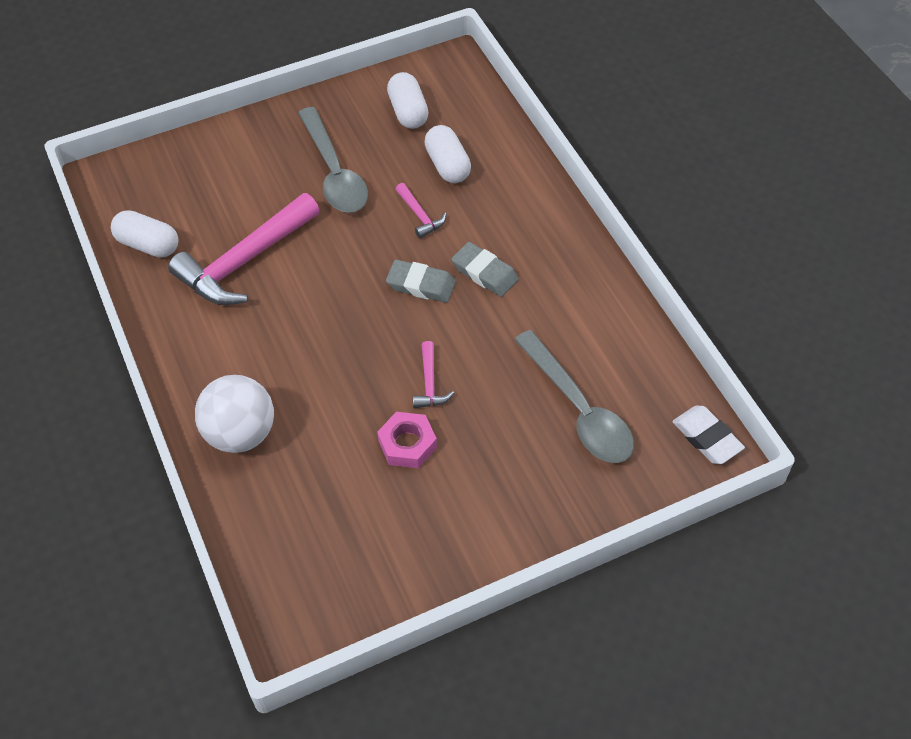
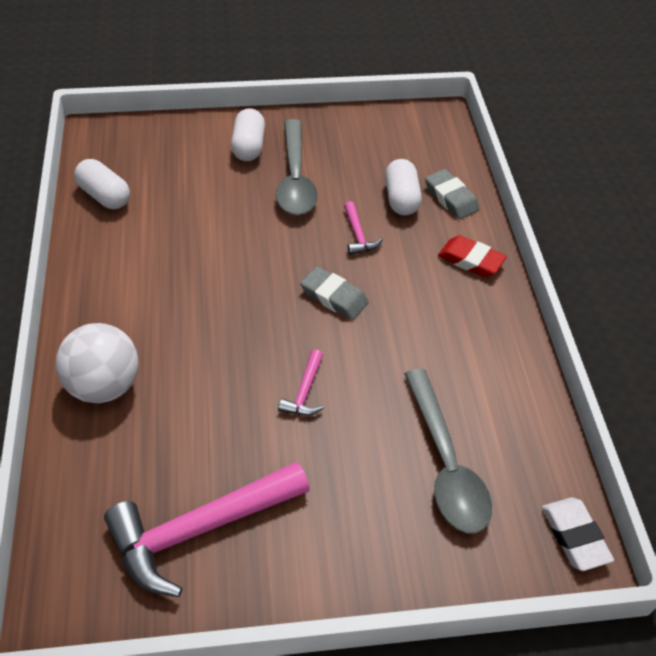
camera: 15 degrees right, 5 degrees down
(244, 262) = (181, 232): pink hammer -> pink hammer (199, 530)
(407, 444) = (258, 445): pink nut -> none
(408, 112) = (383, 145): white capsule -> white capsule (249, 146)
(484, 273) = (399, 303): grey eraser -> grey eraser (451, 198)
(536, 211) = (471, 260): none -> red eraser

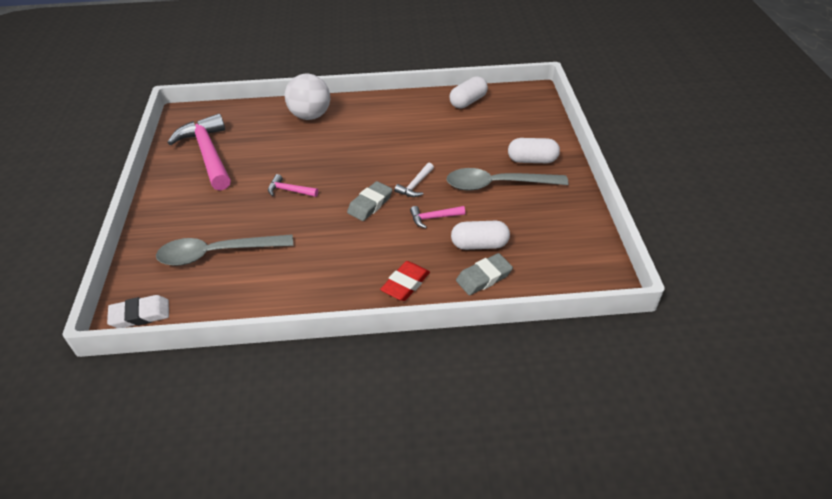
camera: 95 degrees right, 5 degrees down
(295, 252) = (415, 185): none -> white hammer

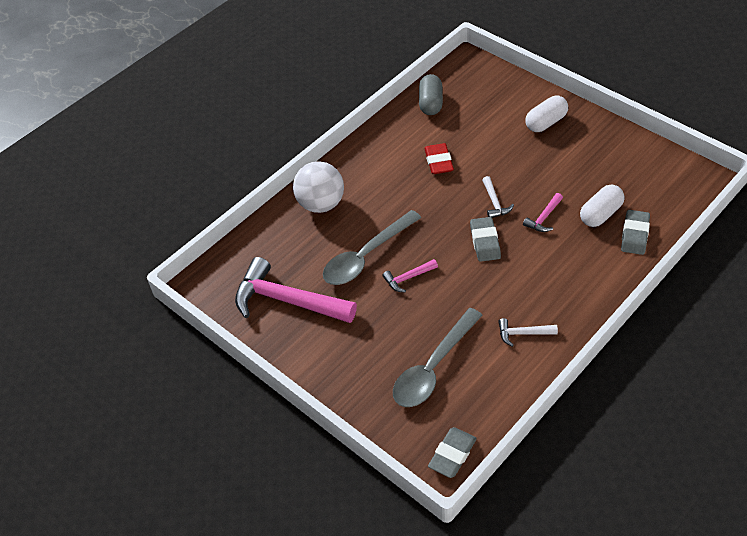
camera: 40 degrees left, 5 degrees up
(140, 315) = (452, 454): white eraser -> grey eraser
(301, 279) = (522, 333): none -> white hammer
(405, 284) = (595, 279): red eraser -> red eraser (438, 162)
(468, 101) = (431, 103): white capsule -> grey capsule
(497, 184) = (549, 159): grey spoon -> grey spoon (366, 256)

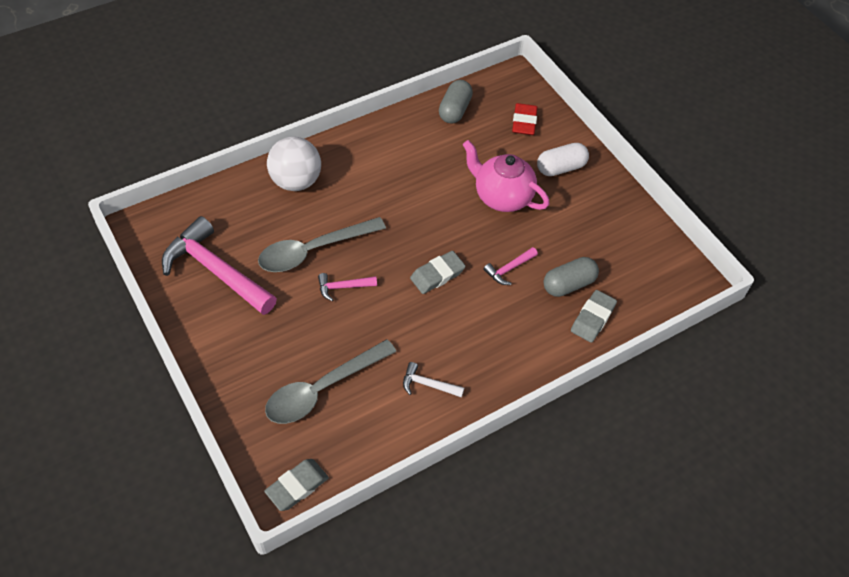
camera: 10 degrees right, 5 degrees up
(438, 162) = (432, 175): red eraser -> red eraser (524, 122)
(485, 242) = (437, 275): grey eraser -> grey eraser turned 45 degrees clockwise
(494, 203) = (467, 236): white hammer -> none
(508, 161) = (502, 197): none -> pink teapot
(600, 214) = (568, 284): white capsule -> grey capsule

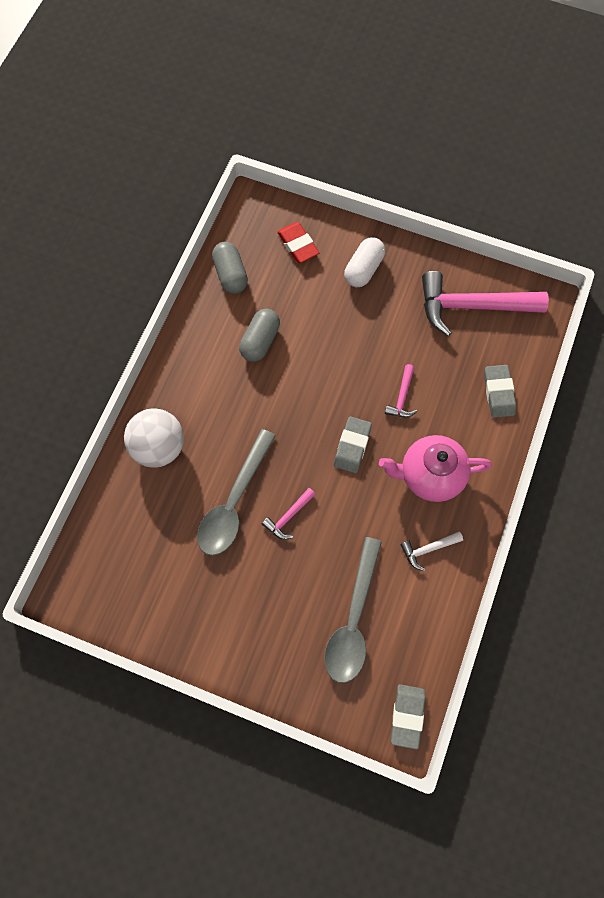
camera: 35 degrees left, 15 degrees up
(215, 270) = (169, 586): pink hammer -> pink hammer (471, 306)
(502, 197) = (341, 332): pink teapot -> pink teapot (430, 475)
(568, 284) = (457, 376): grey capsule -> grey capsule (260, 341)

